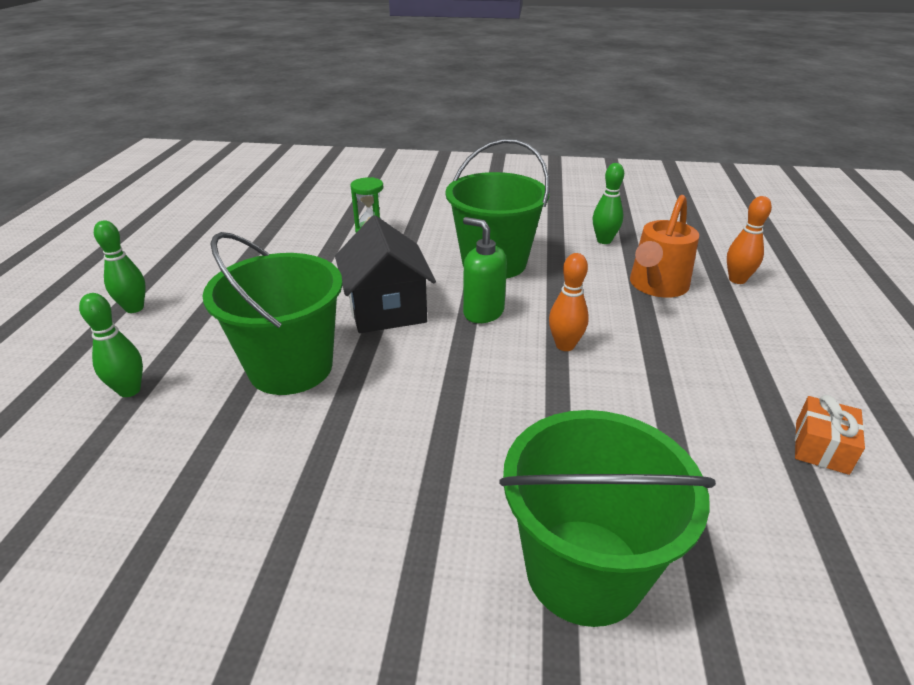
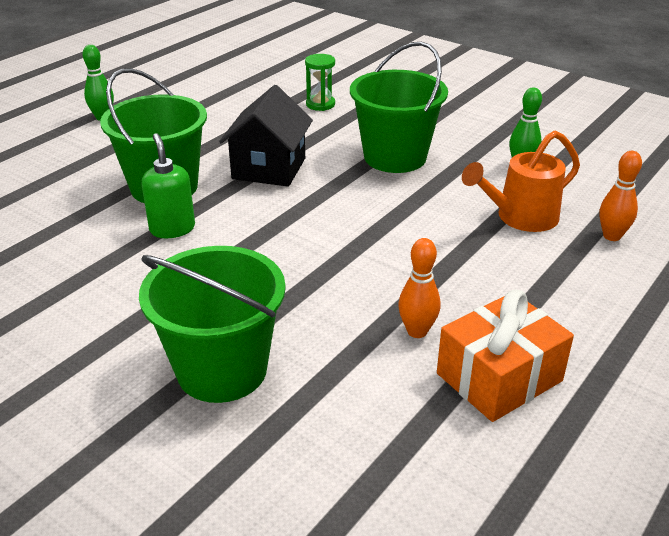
camera: 30 degrees right, 0 degrees up
(129, 390) = (58, 170): green bowling pin -> none
(483, 312) = (340, 192): green soap dispenser -> green soap dispenser (172, 229)
(565, 345) = (377, 236): orange bowling pin -> orange bowling pin (417, 331)
(821, 447) = (499, 377): orange gift -> orange gift, size x1.77

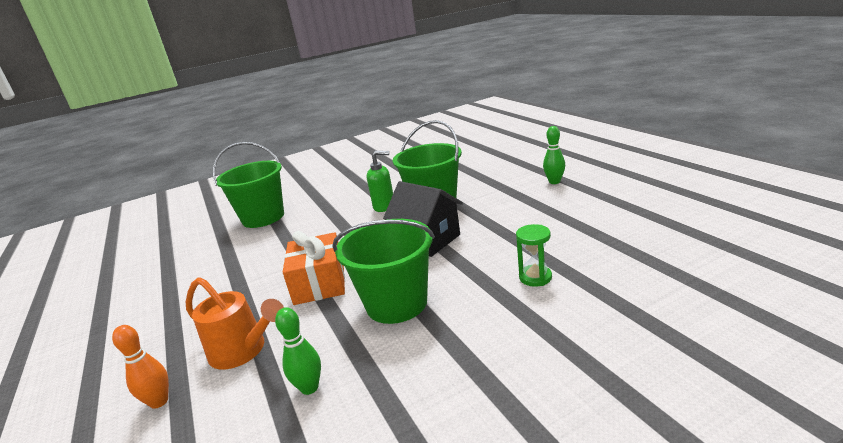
camera: 120 degrees right, 10 degrees down
(417, 331) = (212, 271): orange bowling pin -> none
(499, 377) = (152, 290): orange gift -> orange gift (319, 283)
(520, 218) = (243, 351): orange watering can -> orange watering can turned 120 degrees clockwise

